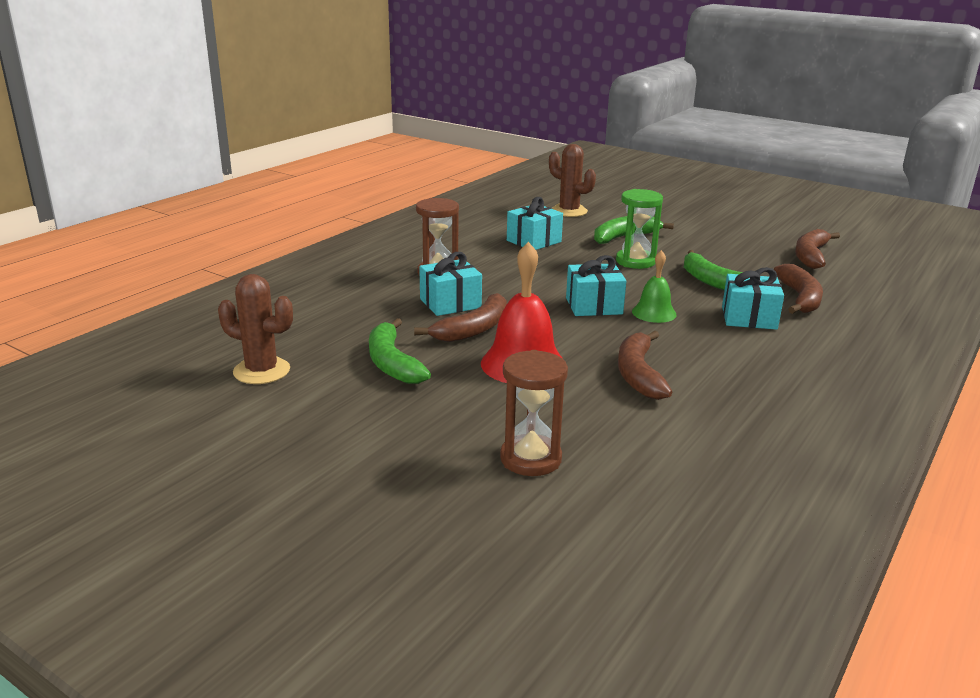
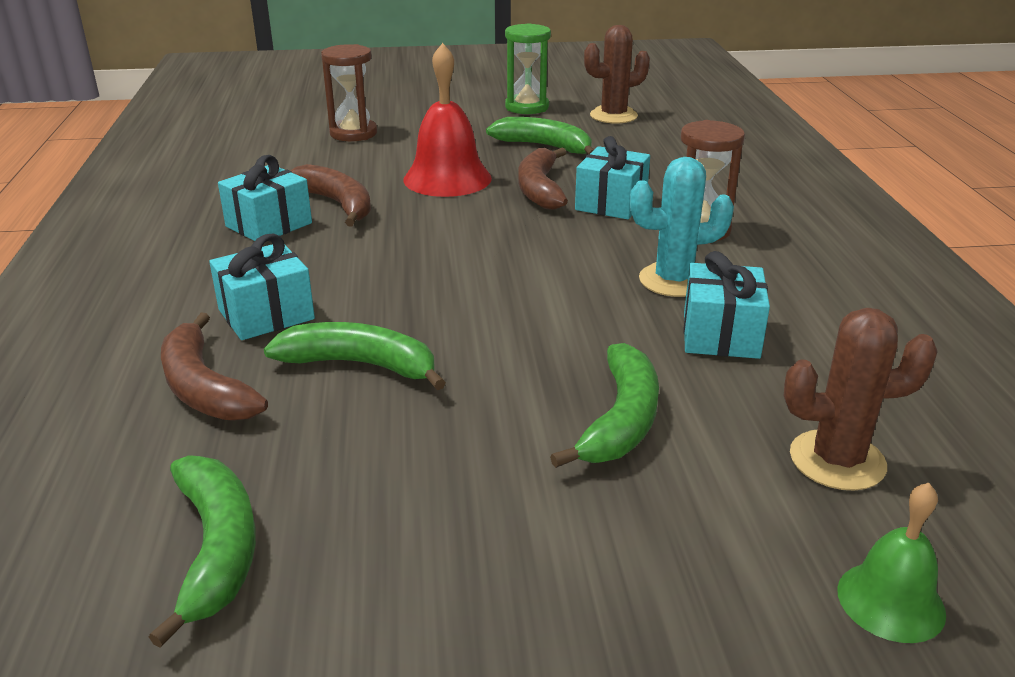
camera: 140 degrees right, 5 degrees up
(508, 261) = (673, 280): none -> turquoise cactus
(594, 306) = (470, 257): turquoise gift -> turquoise gift (269, 225)
(635, 261) = (521, 359): green hourglass -> green hourglass (527, 107)
(654, 313) = (392, 275): green bell -> green bell (890, 601)
(810, 256) = (217, 549): brown banana -> green banana

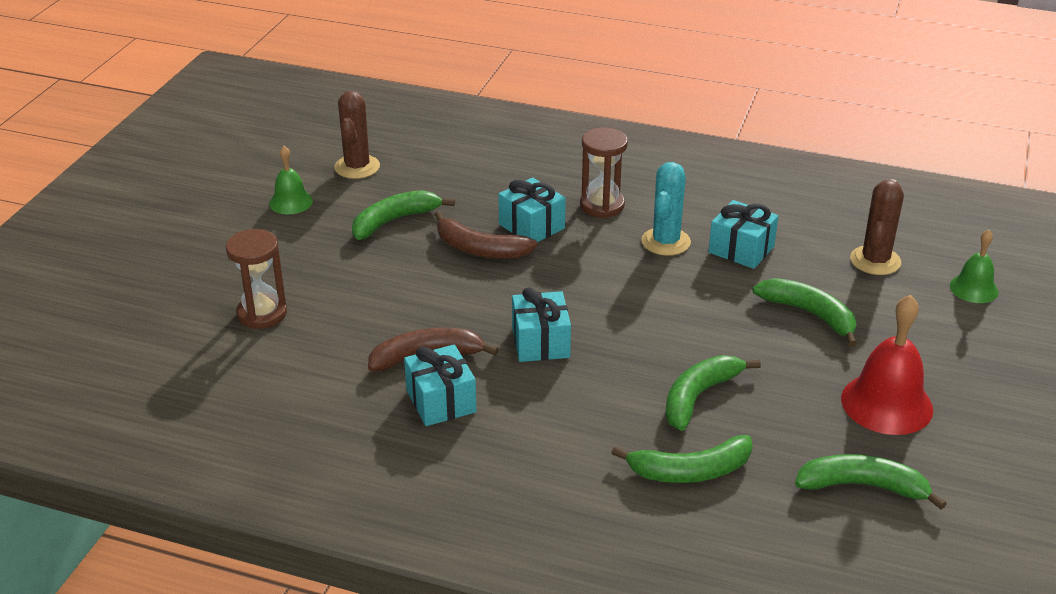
camera: 65 degrees left, 5 degrees up
(204, 387) = (690, 471): brown banana -> green banana
(266, 314) = (603, 427): turquoise gift -> turquoise gift (540, 342)
(447, 178) = (420, 287): red bell -> red bell (887, 403)
(527, 107) = (291, 202): green hourglass -> green bell

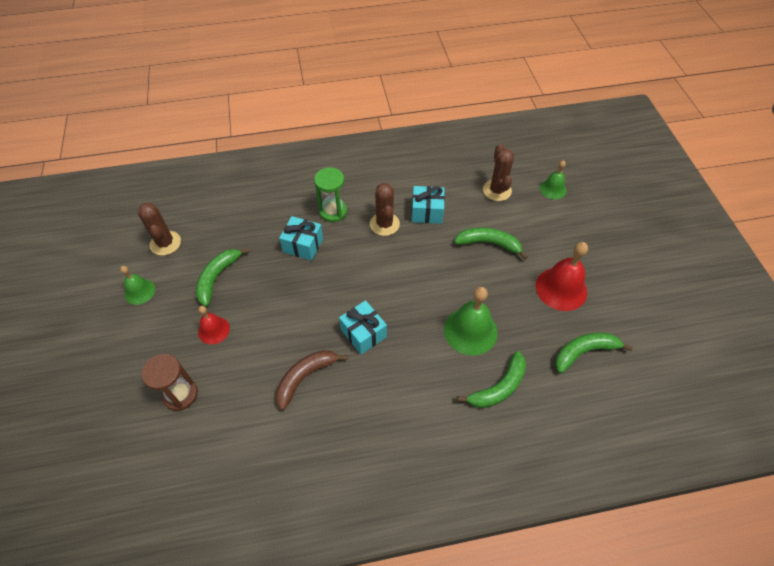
camera: 30 degrees left, 20 degrees up
(349, 269) = (214, 330): none -> red bell
(441, 401) = (335, 408): turquoise gift -> none
(479, 249) = (284, 277): brown banana -> none
(602, 205) = (333, 211): brown hourglass -> green hourglass
(666, 242) = (384, 224): turquoise cactus -> brown cactus
(699, 396) = (470, 331): green banana -> green bell

